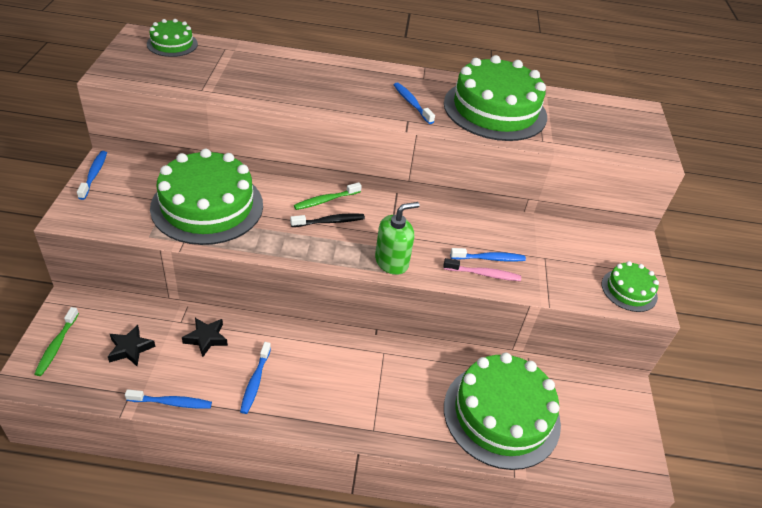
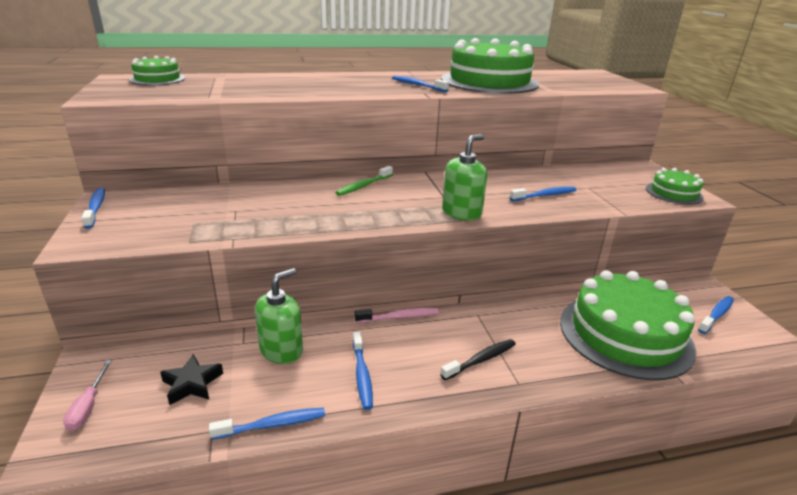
camera: 15 degrees left, 15 degrees down
(56, 346) = (88, 407): green toothbrush -> pink screwdriver
(206, 338) = (282, 350): black star -> green soap dispenser
(207, 206) = (243, 209): green cake -> none
(330, 222) = (379, 198): black toothbrush -> black toothbrush (481, 360)
(484, 274) = (550, 205): pink toothbrush -> pink toothbrush (399, 317)
(609, 423) = (716, 315): none -> blue toothbrush

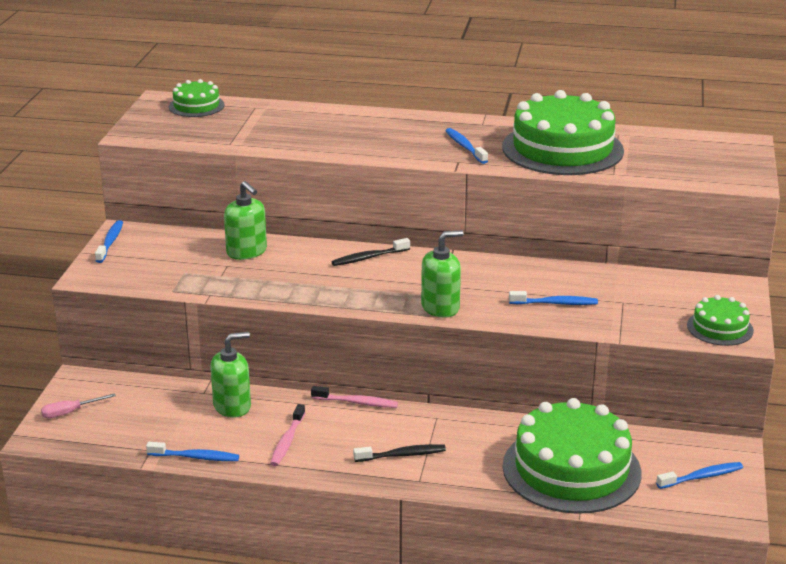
camera: 25 degrees right, 0 degrees up
(88, 407) = (70, 412): pink screwdriver -> pink screwdriver turned 45 degrees clockwise
(192, 384) = (149, 414): black star -> none
(248, 197) = (247, 252): none -> green soap dispenser
(362, 375) = (287, 441): blue toothbrush -> pink toothbrush
(363, 186) = (368, 258): green toothbrush -> black toothbrush

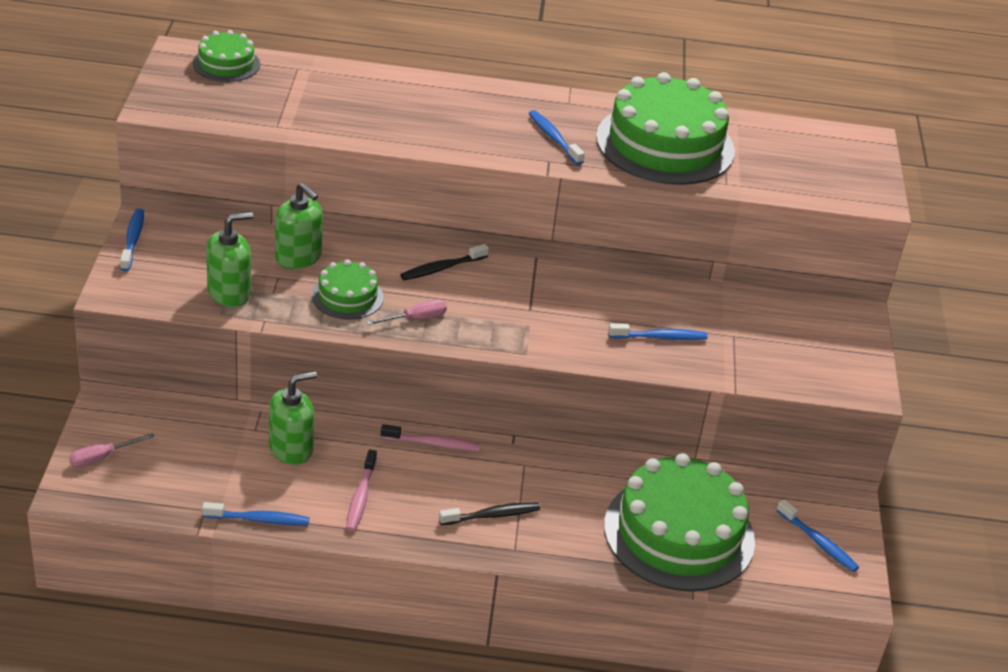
camera: 10 degrees left, 10 degrees up
(340, 292) = (416, 319): none -> pink screwdriver
(440, 307) = (533, 341): green soap dispenser -> green soap dispenser (229, 293)
(702, 477) = (818, 542): blue toothbrush -> blue toothbrush turned 75 degrees clockwise
(720, 328) = (841, 373): green cake -> green cake (347, 296)

